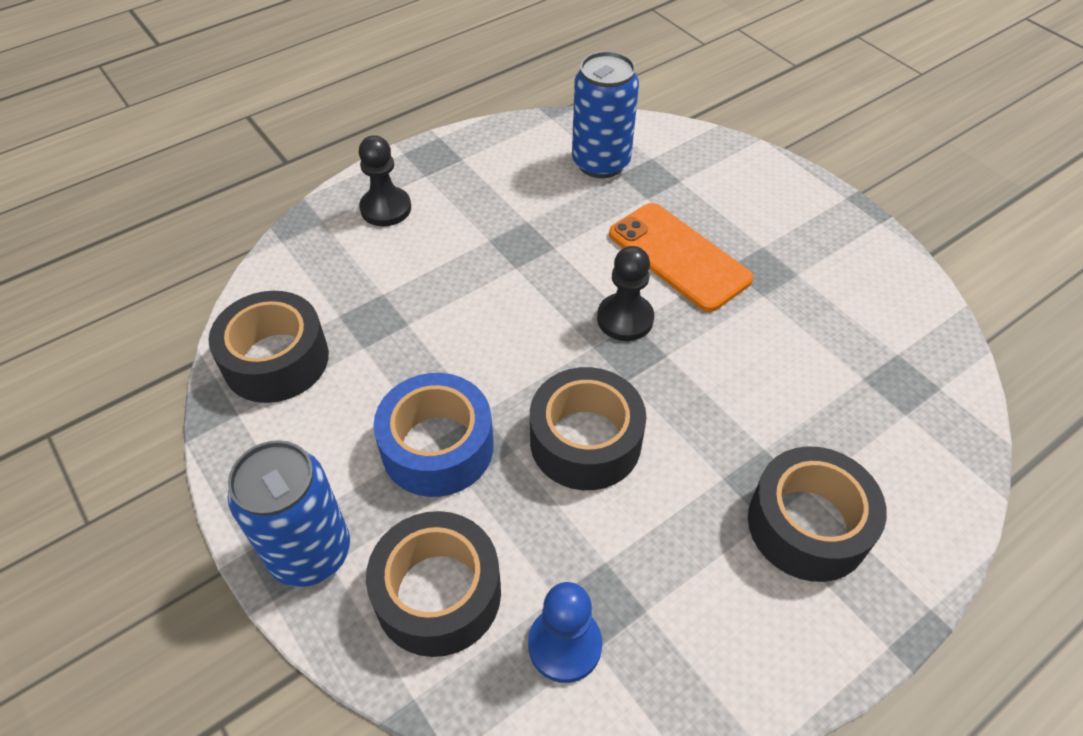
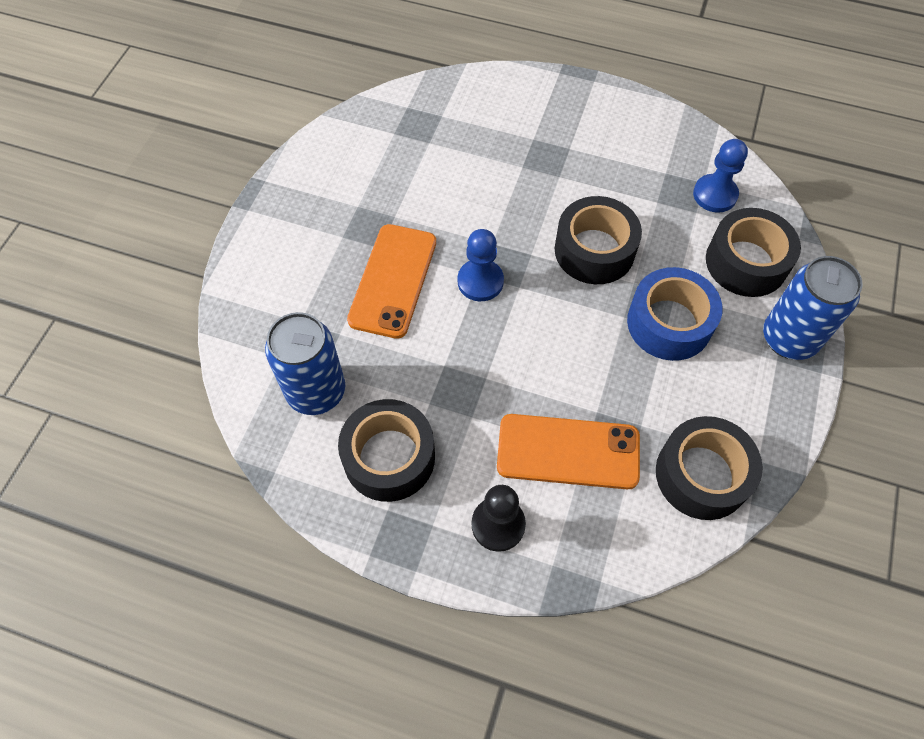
camera: 125 degrees left, 10 degrees up
(395, 282) = (568, 451): none -> orange phone
(625, 319) = (480, 281): black pawn -> blue pawn
(808, 525) = (555, 130): black tape -> black tape (389, 457)

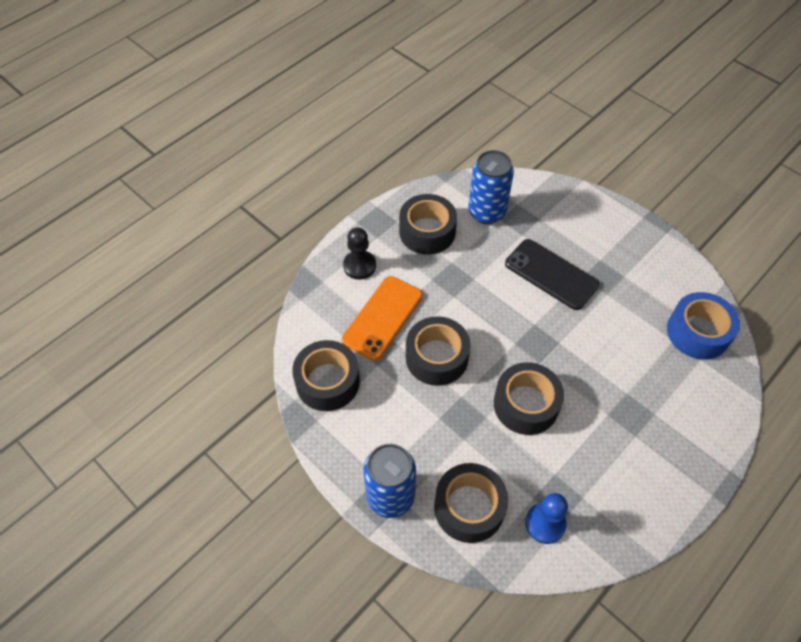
camera: 115 degrees right, 5 degrees down
(393, 280) = (551, 274): orange phone -> black phone
(480, 281) = (529, 322): blue pawn -> none
(589, 362) = (436, 357): none -> black tape
(669, 323) = (442, 422): blue tape -> blue tape (698, 332)

